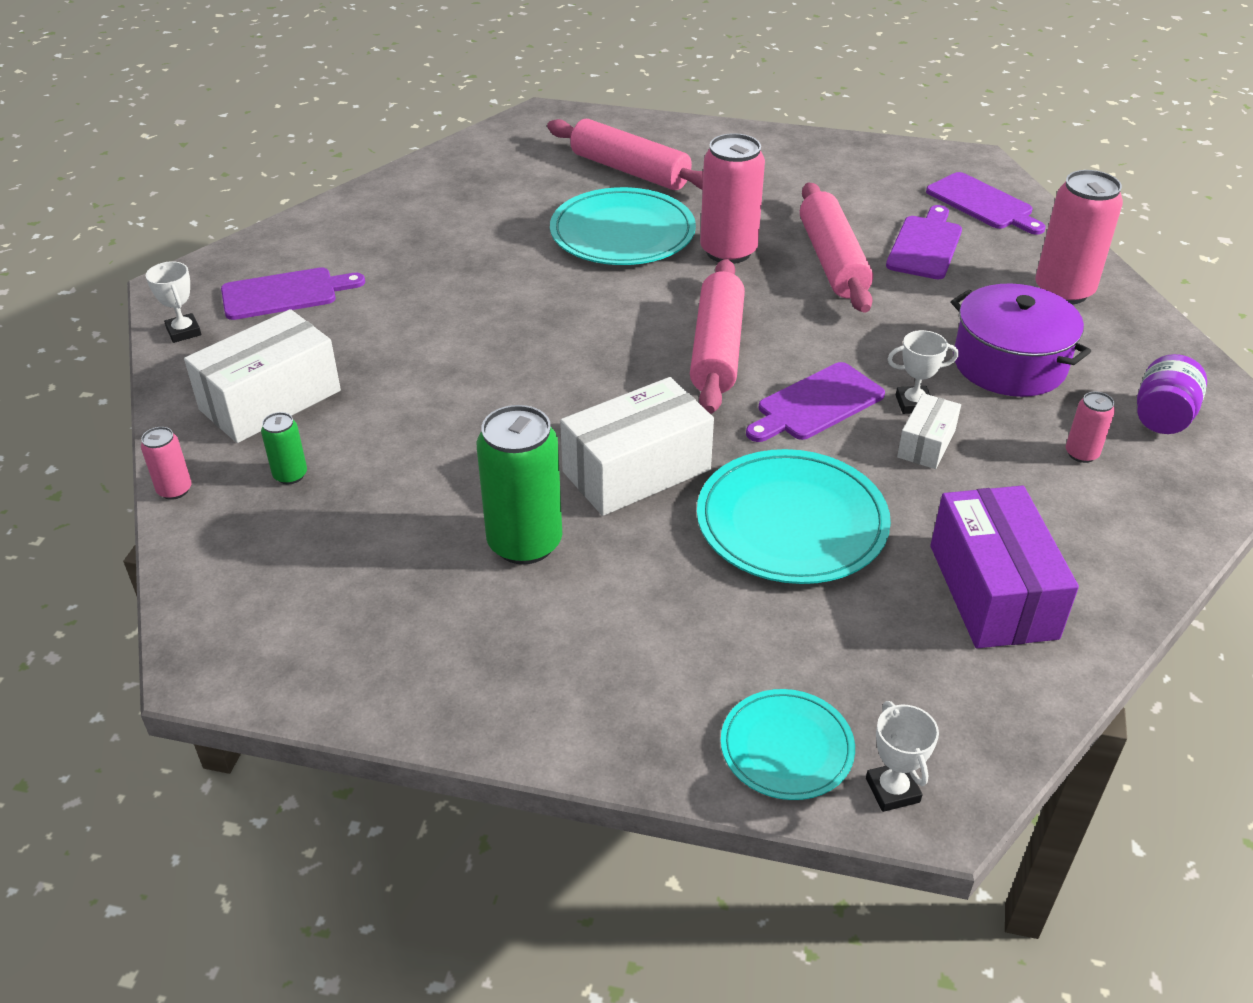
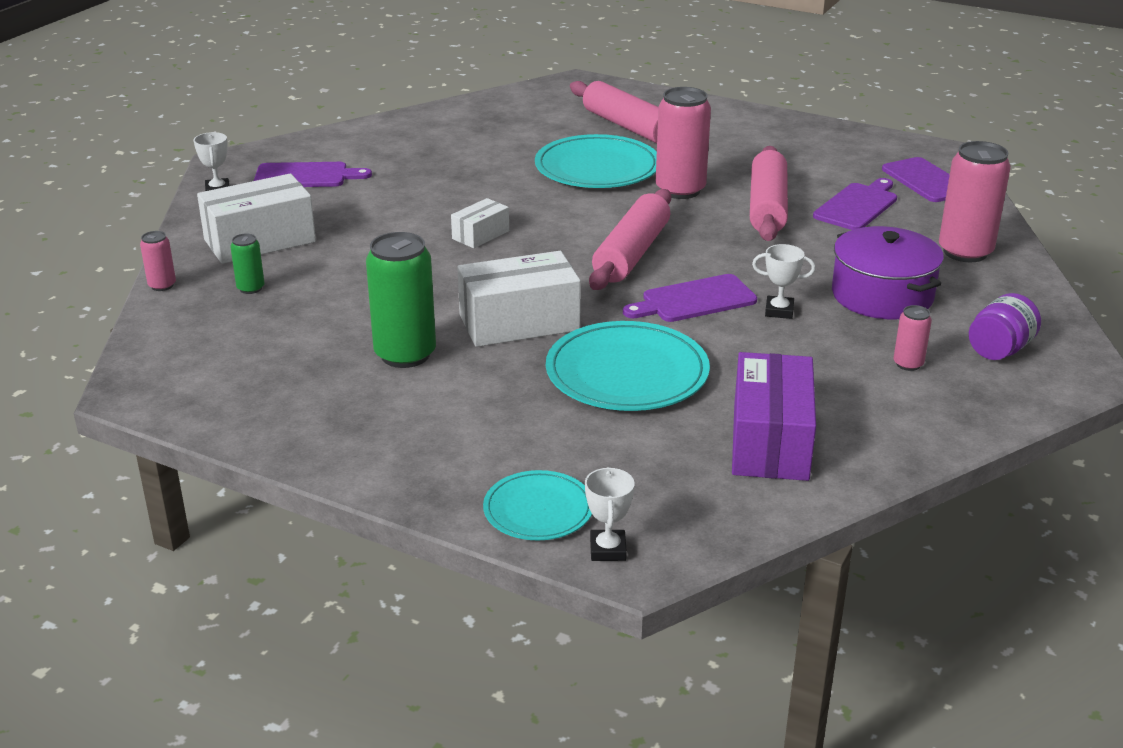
camera: 15 degrees right, 10 degrees down
(926, 444) = (773, 339): white box -> white box (480, 235)

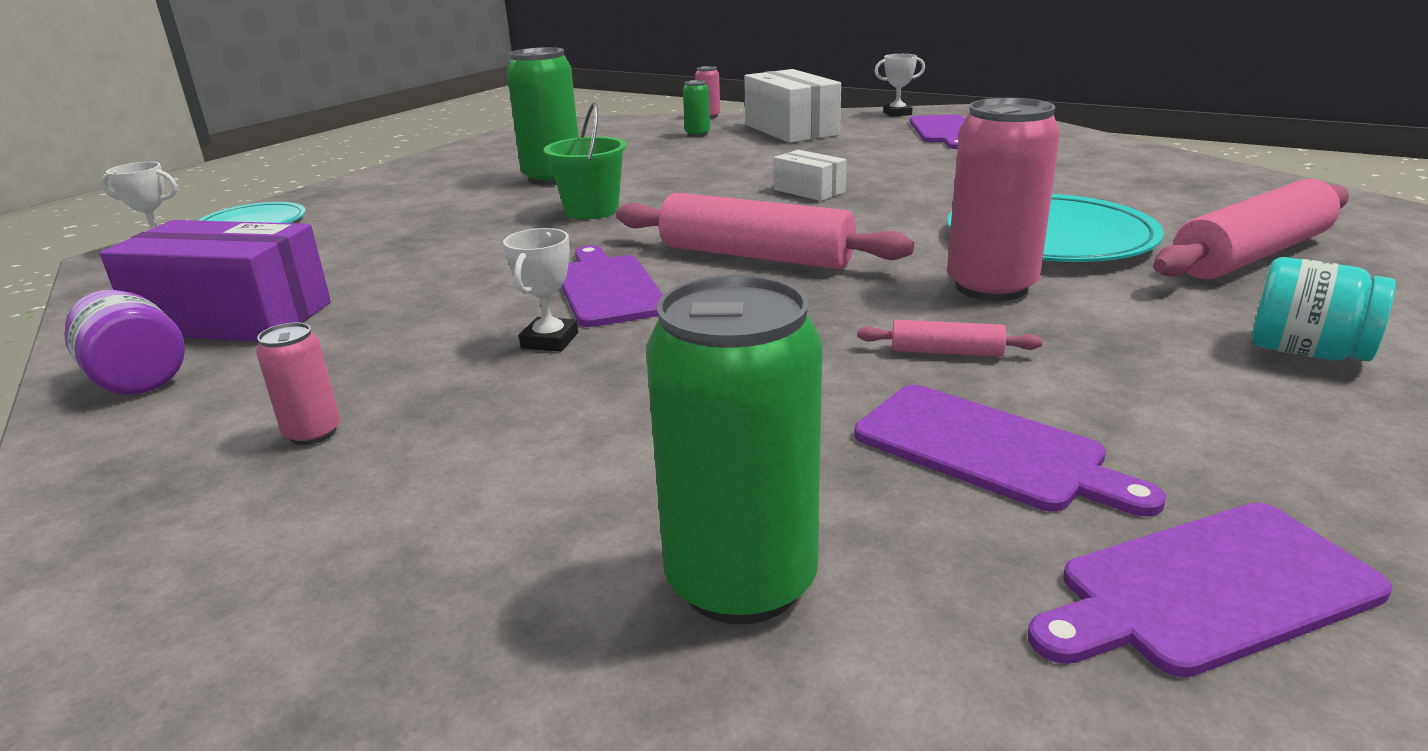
camera: 95 degrees right, 5 degrees down
(519, 323) = (591, 210): white box -> green bucket
(627, 373) = (451, 253): turquoise plate -> none
(749, 138) = (1306, 352): none -> turquoise jar
(767, 207) = (946, 352): pink rolling pin -> pink rolling pin, size x0.44
(882, 295) = (561, 435): purple pot -> none
(965, 252) = (741, 582): pink can -> green can
(999, 350) = (270, 549): purple jar -> purple jar (138, 379)

